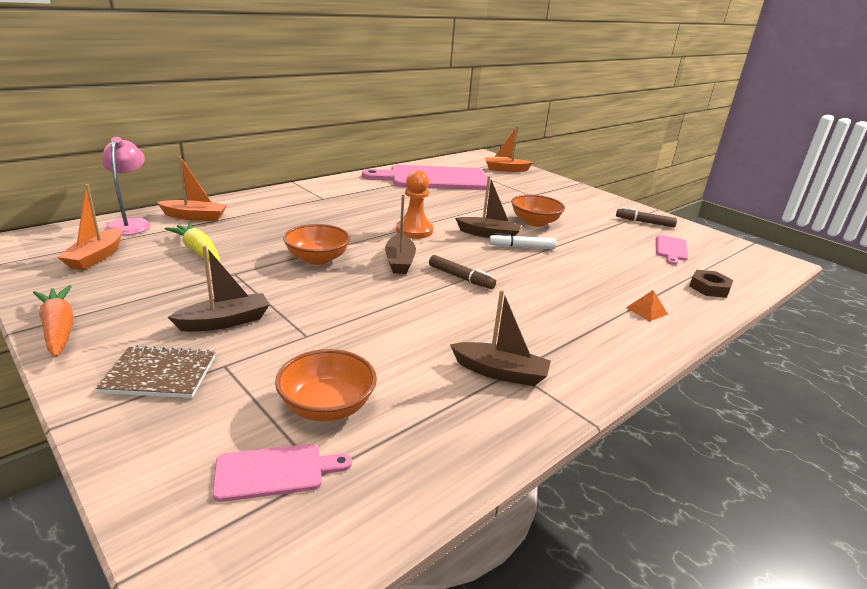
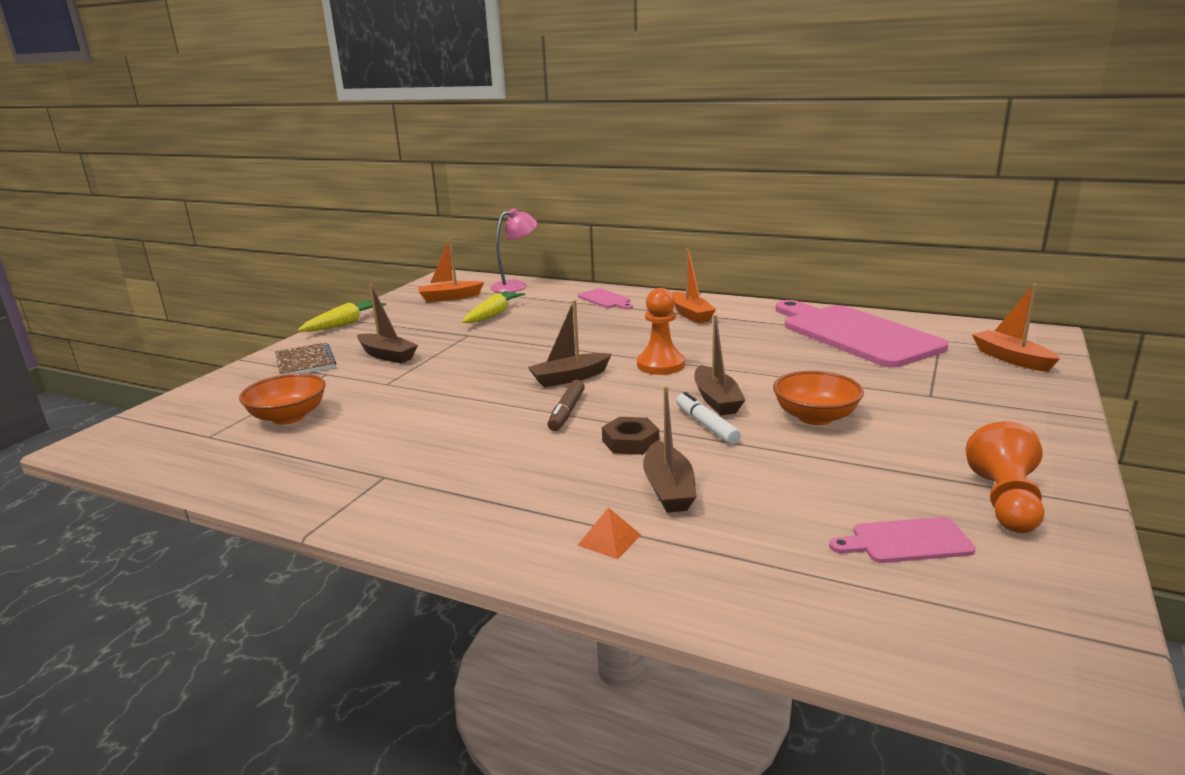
camera: 70 degrees right, 5 degrees down
(58, 328) = (344, 324): orange carrot -> yellow carrot
(195, 217) = (557, 294): orange boat -> orange boat (690, 314)
(274, 472) = (208, 422): pink cutting board -> pink cutting board (605, 299)
(317, 259) = (530, 349): orange bowl -> none
(500, 372) = (377, 470): brown boat -> brown boat (668, 489)
(645, 222) = (1005, 502): brown marker -> orange pawn
(709, 288) = (774, 595): brown nut -> brown nut (630, 442)

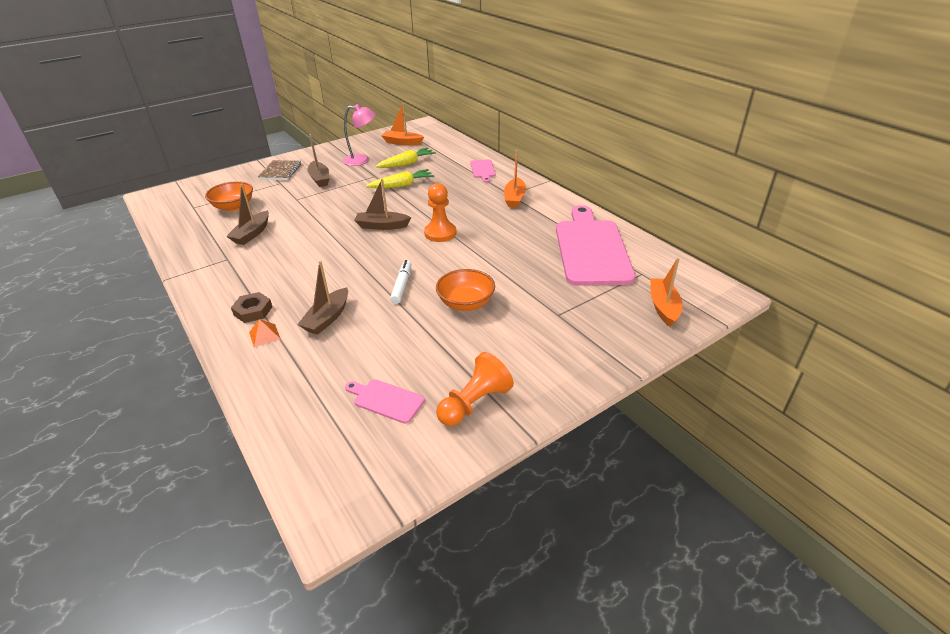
camera: 30 degrees right, 15 degrees up
(344, 324) = (328, 148): yellow carrot -> yellow carrot (402, 185)
(516, 286) = (449, 143): pink lamp -> pink lamp (362, 160)
(567, 412) = (350, 249): brown marker -> none
(630, 442) = (351, 281): brown nut -> brown nut (253, 311)
(716, 400) = (432, 270): brown boat -> brown boat (252, 234)

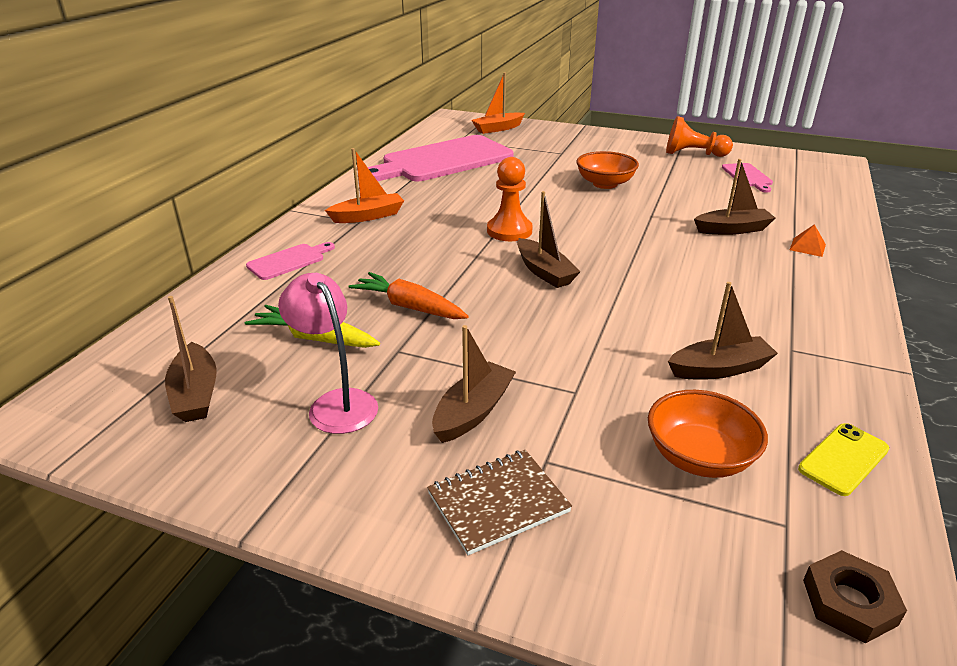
camera: 125 degrees left, 5 degrees down
(182, 231) = (843, 459): none -> yellow phone
(253, 311) = (803, 271): brown nut -> brown nut (849, 602)
(402, 142) = (196, 394): orange boat -> brown boat
(402, 185) = (409, 307): yellow carrot -> orange carrot
(402, 286) = (630, 216): white marker -> none

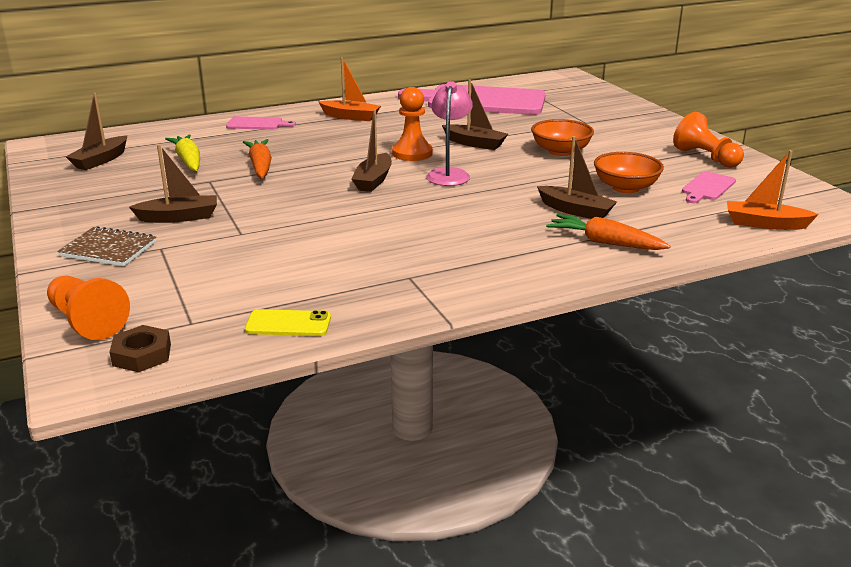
camera: 45 degrees right, 5 degrees down
(336, 403) = (138, 188): pink lamp -> pink lamp (449, 174)
(498, 128) = (581, 92): orange boat -> orange boat (765, 224)
(699, 457) = (224, 283): orange bowl -> orange bowl (625, 188)
(710, 613) = (87, 321): none -> orange pawn
(719, 369) = (339, 262): brown boat -> brown boat (474, 143)
(807, 247) = (604, 243): orange pyramid -> orange carrot

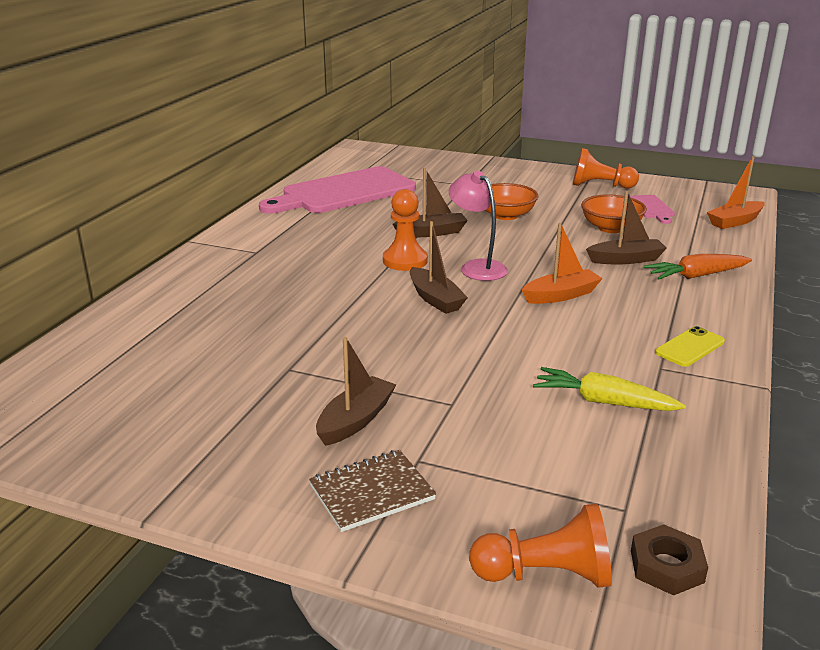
camera: 45 degrees left, 0 degrees up
(100, 160) = (99, 405): brown boat -> none
(188, 161) = (210, 358): yellow carrot -> yellow carrot (603, 402)
(257, 124) = (186, 289): pink cutting board -> none
(260, 166) = (302, 331): orange carrot -> none
(288, 324) = (687, 458): yellow phone -> yellow phone (690, 347)
(351, 117) = (265, 247): orange boat -> orange boat (561, 295)

